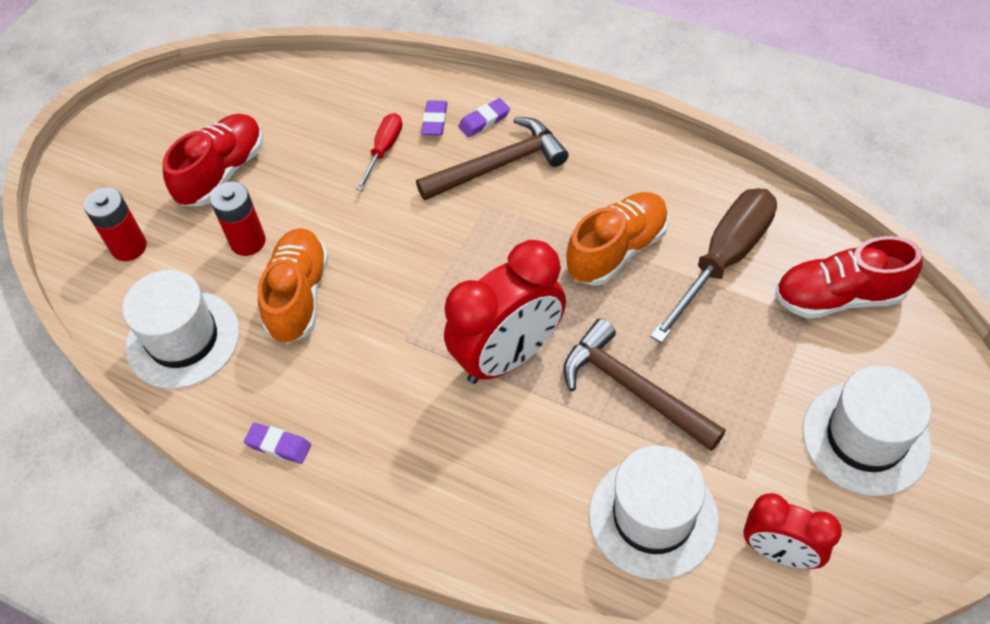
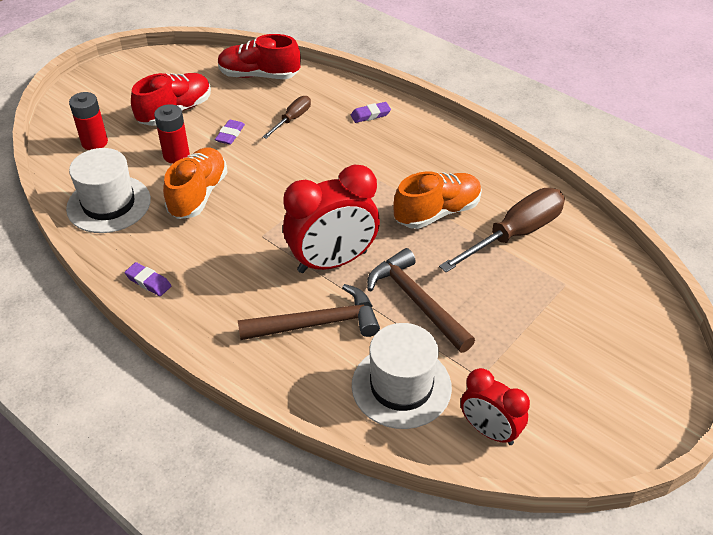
camera: 10 degrees right, 10 degrees down
(384, 150) = (292, 119): red screwdriver -> brown screwdriver
(435, 121) = (335, 108): purple eraser -> purple eraser (230, 134)
(499, 165) = (371, 144): brown hammer -> brown hammer (317, 323)
(838, 297) = (595, 275): red shoe -> red shoe (259, 75)
(865, 438) = (583, 371): white hat -> none

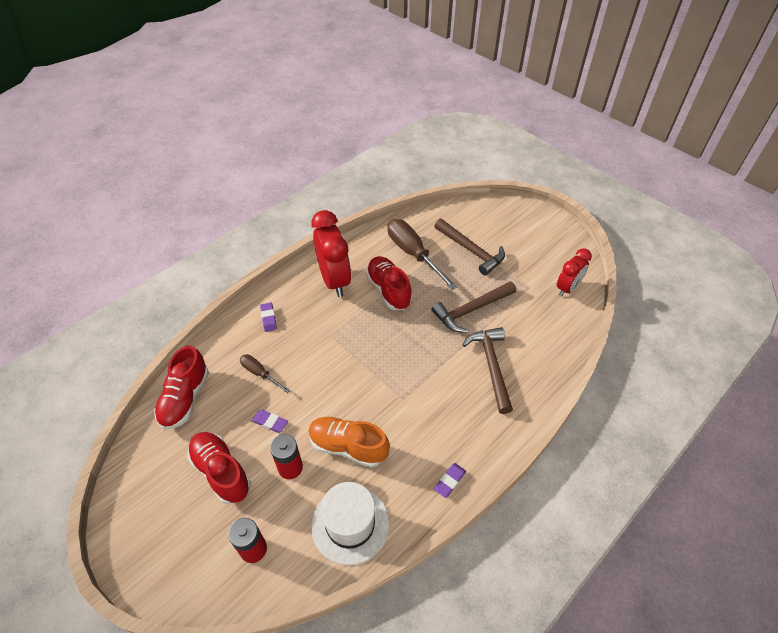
camera: 85 degrees left, 5 degrees up
(332, 262) = (433, 354): red clock -> red clock (334, 280)
(401, 386) = (540, 325): white hat -> none
(437, 212) = (388, 290): orange shoe -> red shoe
(542, 301) = (471, 251): none -> brown hammer

